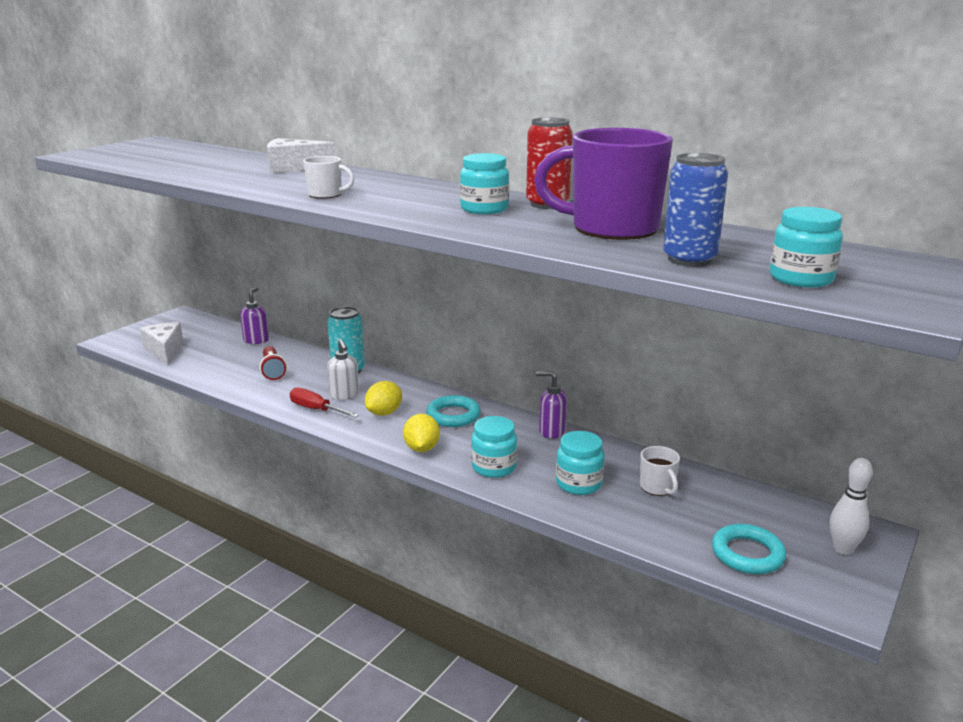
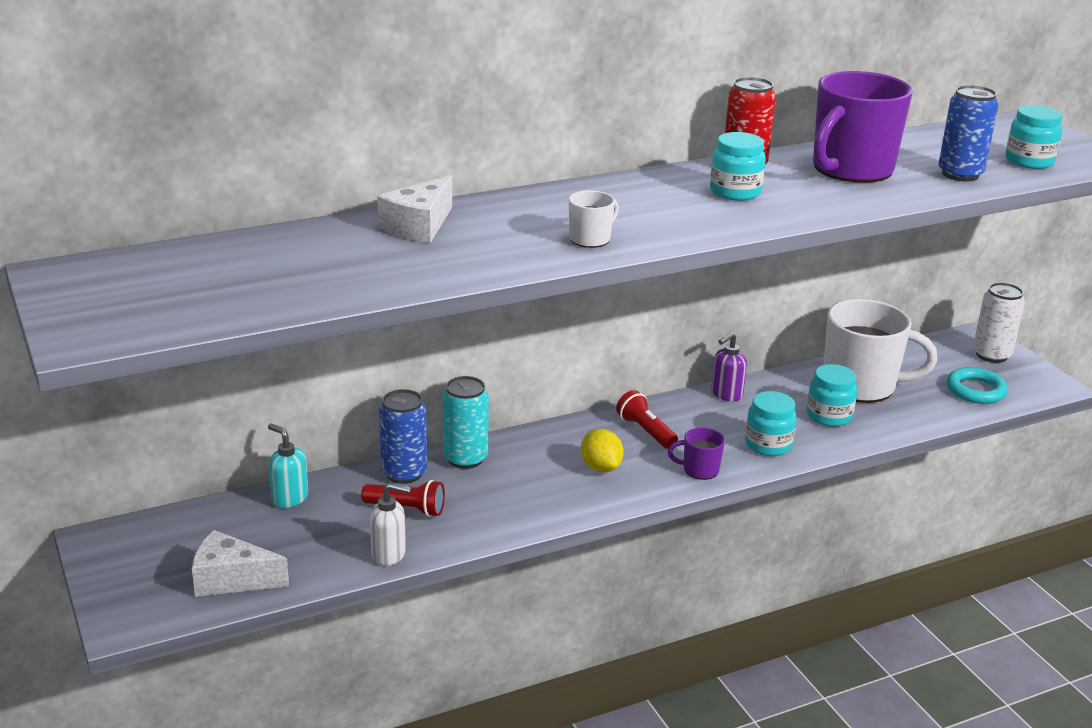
camera: 60 degrees left, 5 degrees up
(256, 340) = (289, 498): purple soap dispenser -> turquoise soap dispenser
(312, 359) = (404, 473): none -> blue can
(316, 410) = (550, 506): red screwdriver -> none
(344, 395) = (531, 479): white soap dispenser -> white soap dispenser (389, 554)
(421, 448) = (699, 470): yellow lemon -> purple mug
(453, 415) = (645, 431): turquoise ring -> red flashlight
(657, 487) = (861, 385): white mug -> white mug, size x2.24
(843, 549) = (991, 355): white bowling pin -> white can

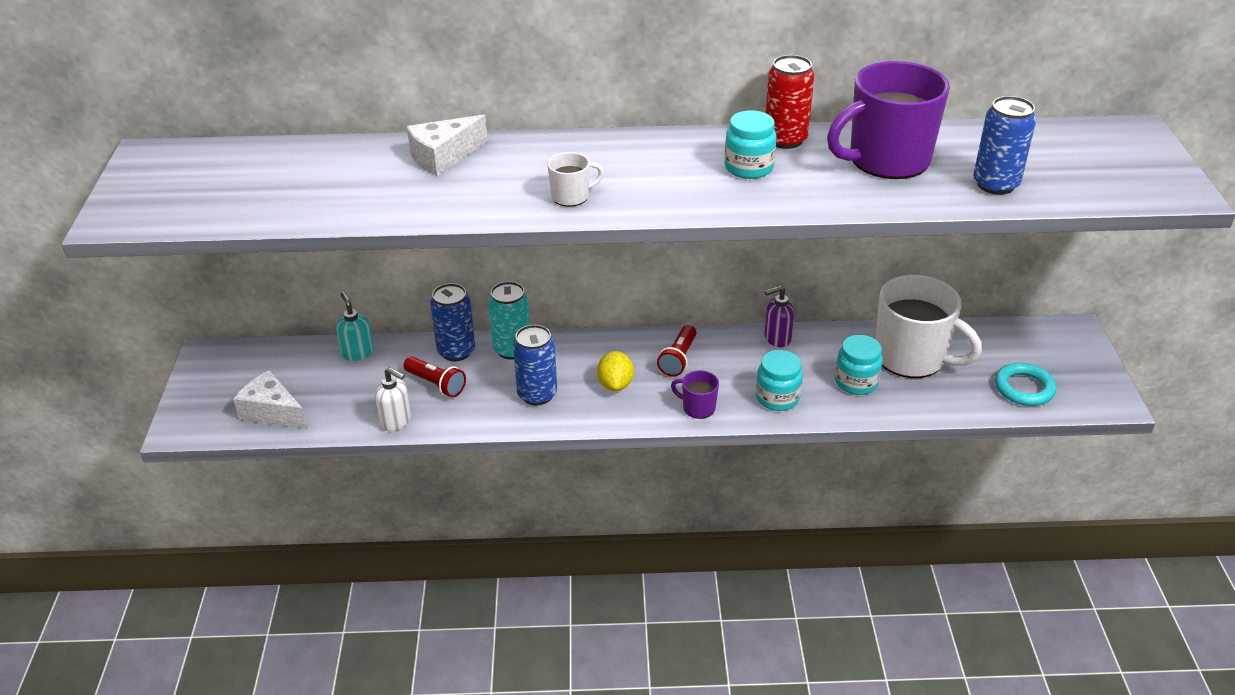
camera: 25 degrees right, 10 degrees up
(526, 494) = (537, 394): none -> blue can
(645, 431) = (678, 359): red flashlight -> red flashlight turned 150 degrees counterclockwise
(991, 355) = (1071, 354): white can -> none
(1029, 161) = (1088, 181): turquoise jar -> none

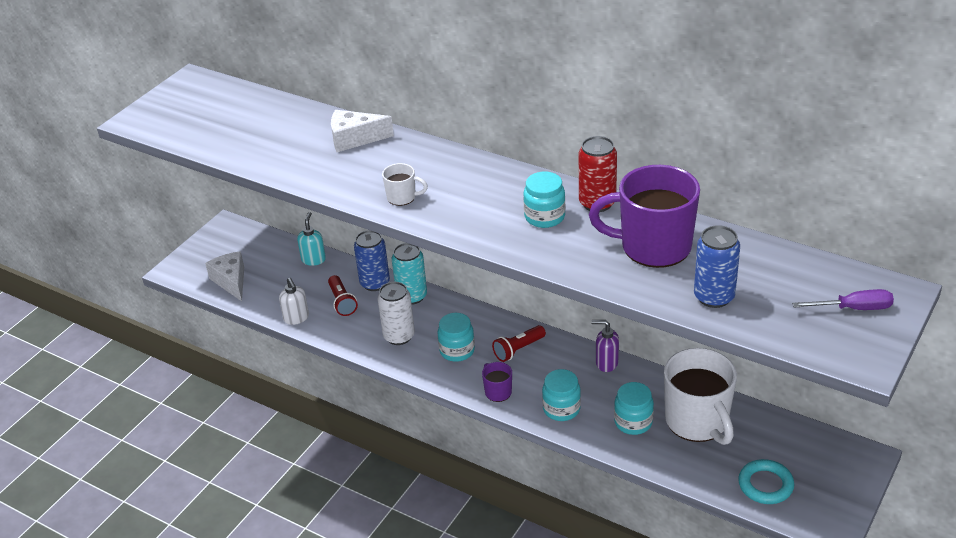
camera: 35 degrees right, 0 degrees up
(537, 394) = (399, 336): blue can -> white can
(615, 384) = (457, 351): yellow lemon -> turquoise jar
(1119, 154) = (853, 308): none -> purple screwdriver

